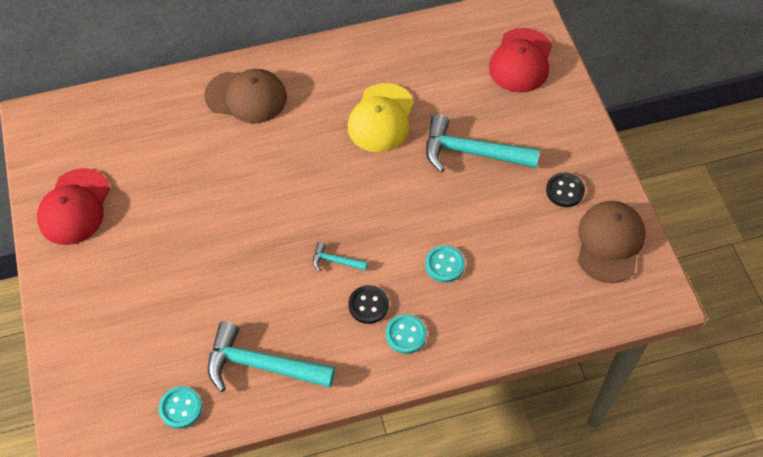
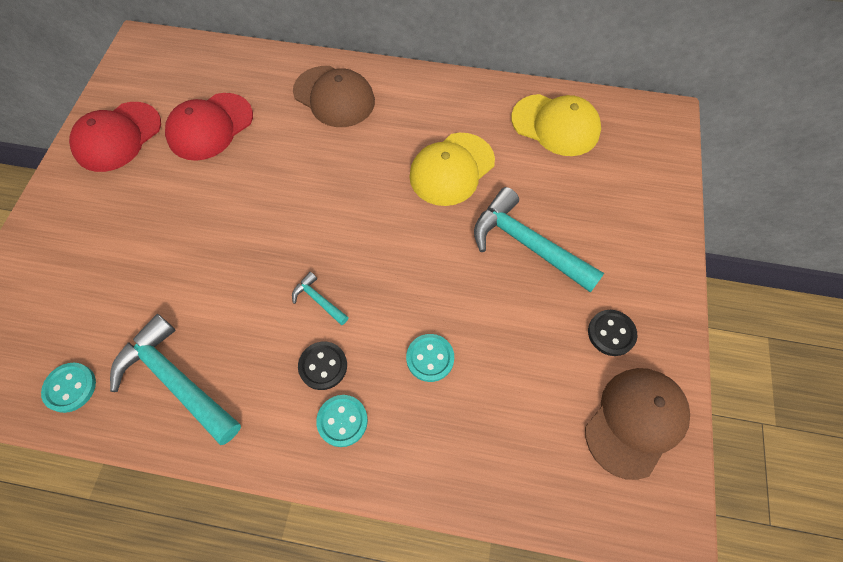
camera: 25 degrees right, 5 degrees up
(444, 49) = (555, 125): none -> yellow cap
(521, 61) = (632, 168): red cap -> red cap (210, 127)

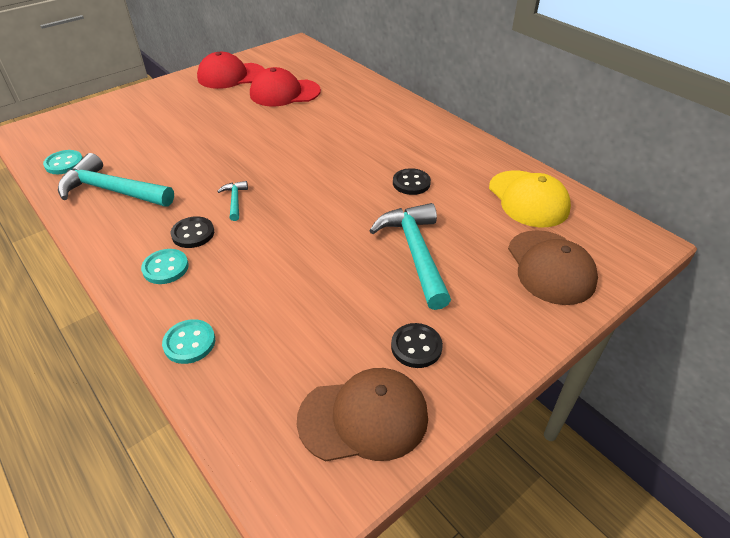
camera: 40 degrees right, 20 degrees down
(175, 380) = (112, 190): turquoise hammer -> turquoise hammer turned 60 degrees counterclockwise
(334, 97) = (377, 111): brown cap -> brown cap (550, 267)
(430, 358) = (261, 272): turquoise button -> turquoise button (189, 343)
(451, 169) = (411, 183): yellow cap -> black button

